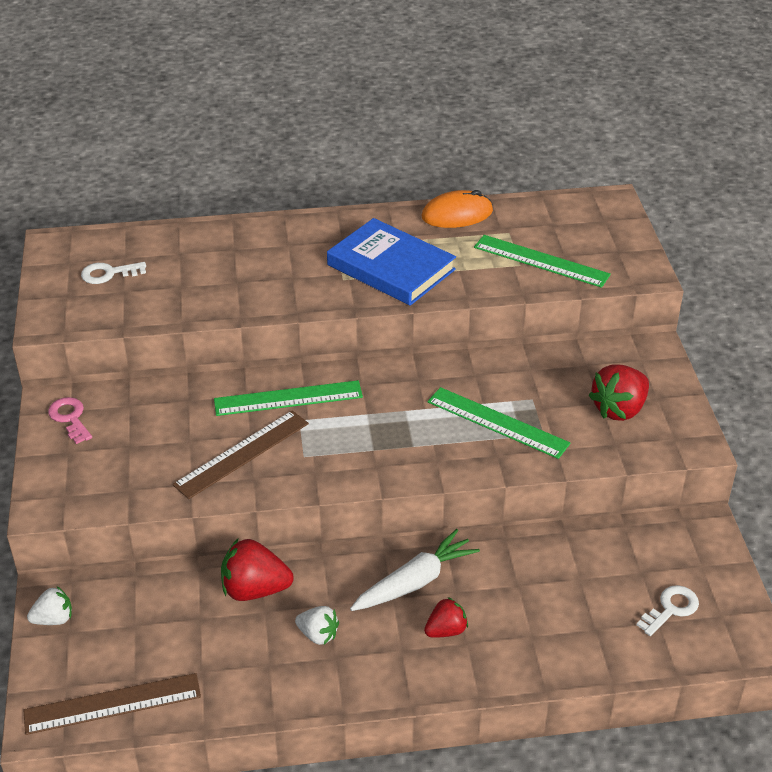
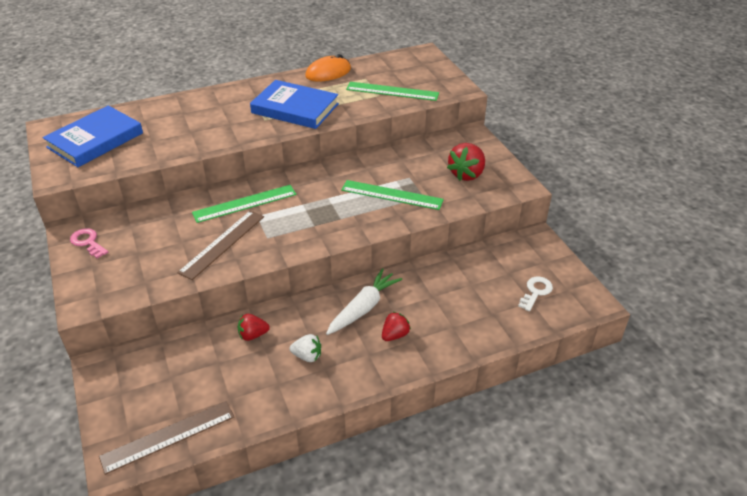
camera: 15 degrees left, 0 degrees up
(54, 619) = (107, 385): white strawberry -> none
(108, 274) = (95, 140): white key -> blue book
(255, 589) = (253, 335): red strawberry -> red strawberry, size x0.60

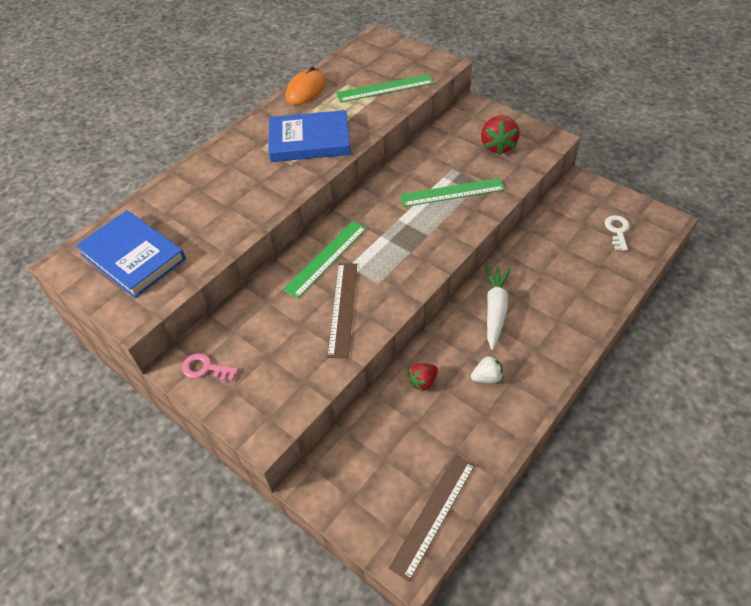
camera: 25 degrees left, 10 degrees up
(95, 140) = (133, 257): blue book -> blue book turned 60 degrees counterclockwise
(395, 335) = (541, 322): red strawberry -> none

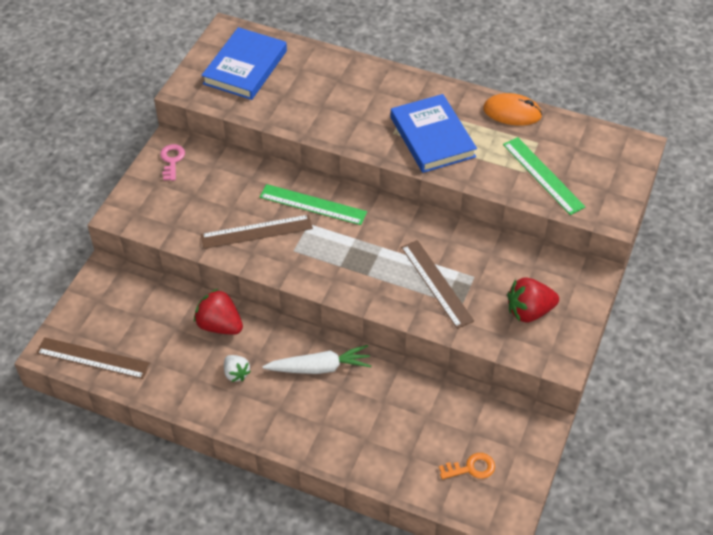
camera: 70 degrees right, 0 degrees up
(423, 382) = (220, 325): red strawberry -> red strawberry, size x1.65
(452, 192) = (436, 283): green ruler -> brown ruler
(617, 230) = (471, 468): white key -> orange key

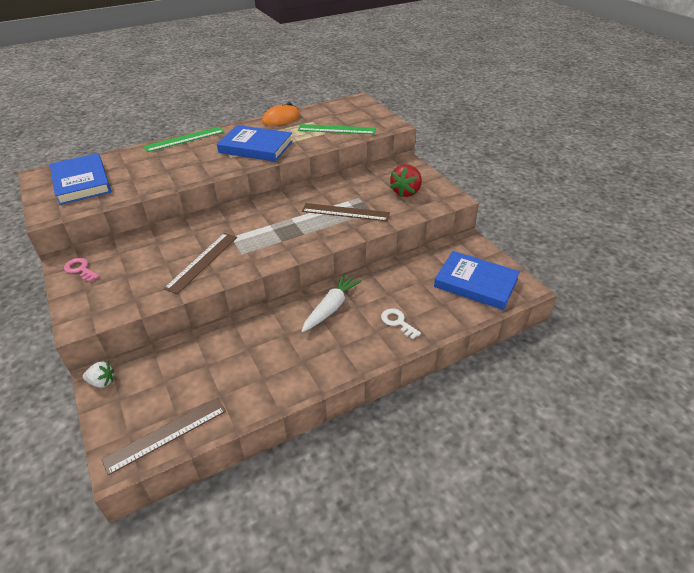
camera: 50 degrees left, 10 degrees down
(220, 325) = (236, 338): red strawberry -> none
(236, 373) = (286, 352): white strawberry -> white strawberry (102, 382)
(313, 204) = (219, 227): green ruler -> green ruler (184, 139)
(349, 433) = (397, 322): none -> white key
(471, 468) = (475, 283): orange key -> blue book

